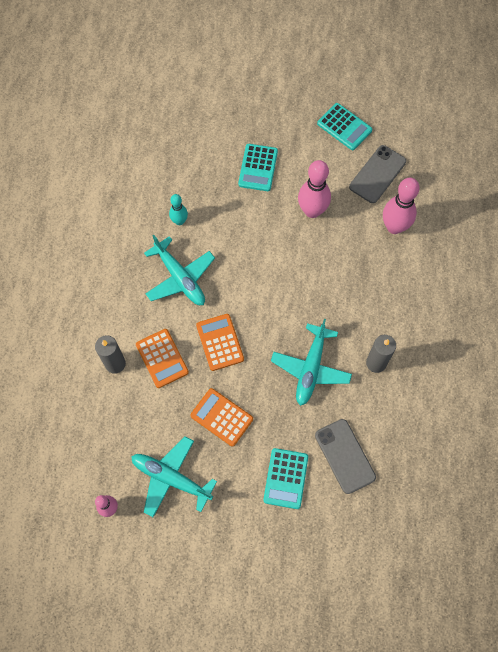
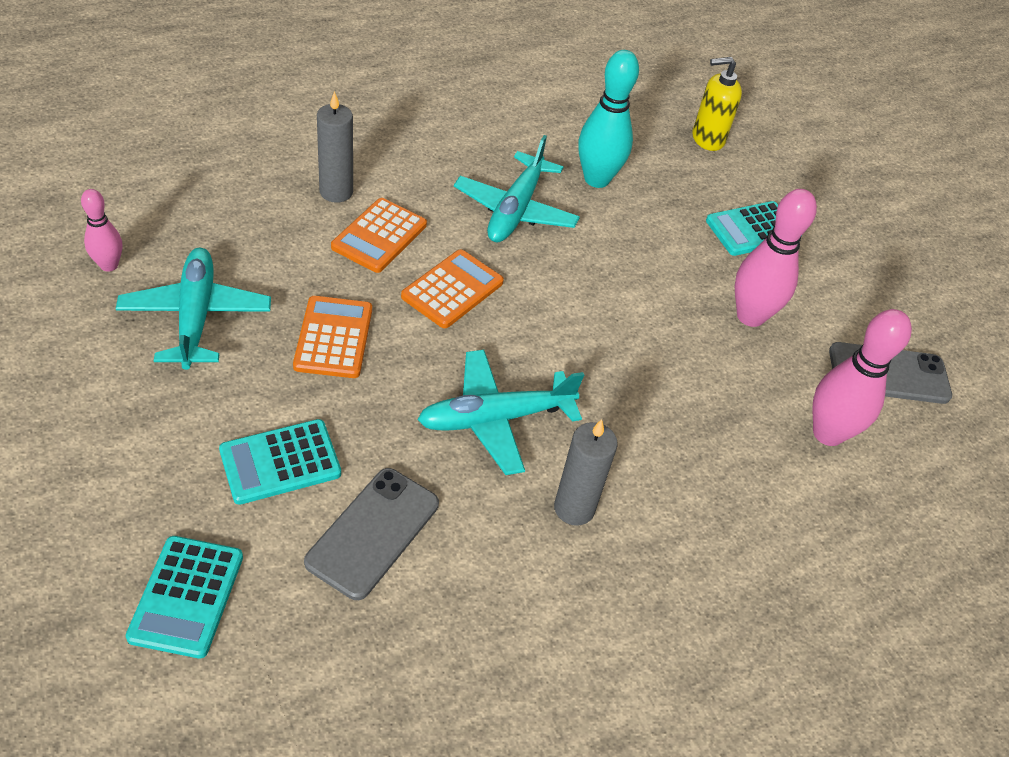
camera: 50 degrees right, 20 degrees down
(179, 221) = (596, 179): turquoise bowling pin -> turquoise bowling pin, size x1.75
(180, 142) = (707, 139): none -> yellow soap dispenser
(344, 127) = (916, 302): turquoise calculator -> turquoise calculator (186, 596)

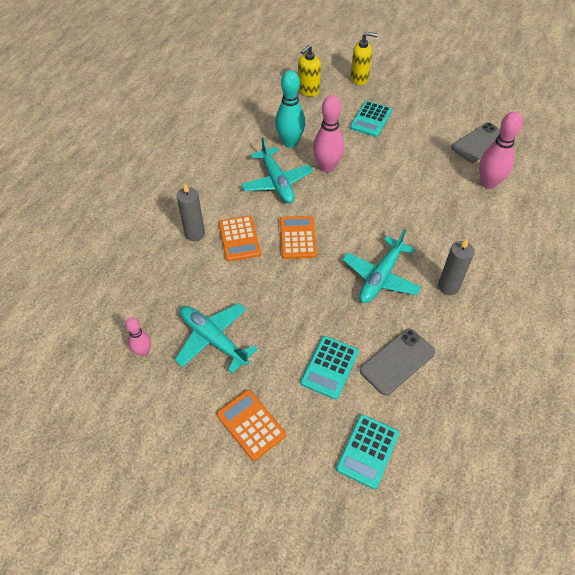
camera: 35 degrees left, 5 degrees up
(186, 596) = (367, 451): turquoise calculator -> turquoise calculator turned 60 degrees clockwise
(333, 338) = (280, 298): orange calculator -> orange calculator (251, 425)
(373, 532) = (397, 361): grey phone -> grey phone turned 60 degrees clockwise
(750, 316) = (412, 157): pink bowling pin -> pink bowling pin (327, 167)
(805, 172) = (359, 78): none -> yellow soap dispenser

